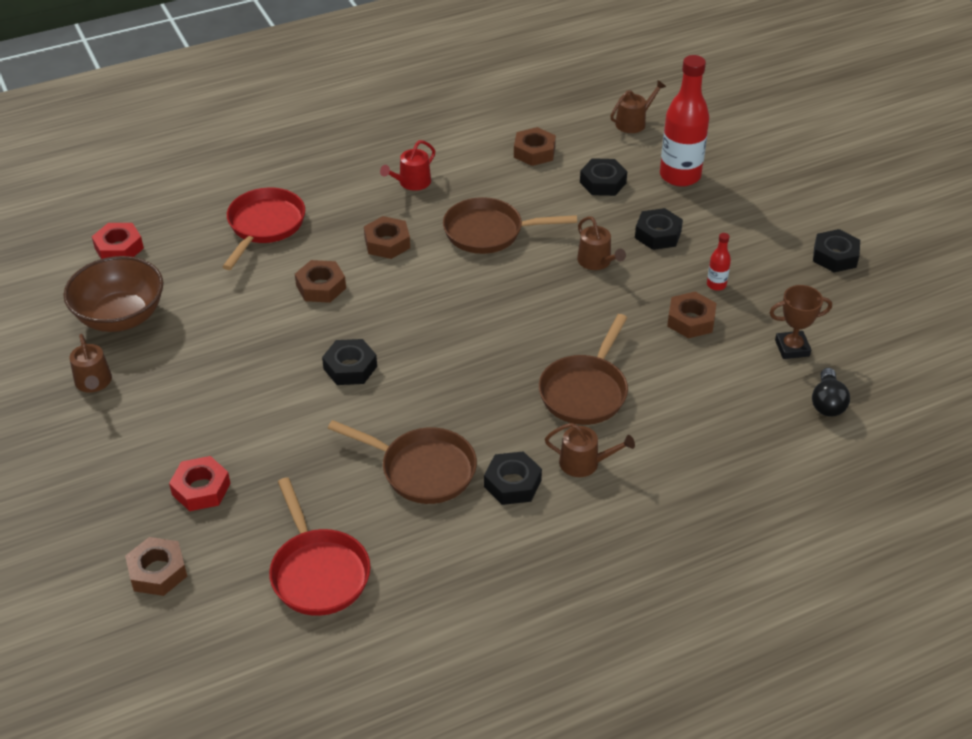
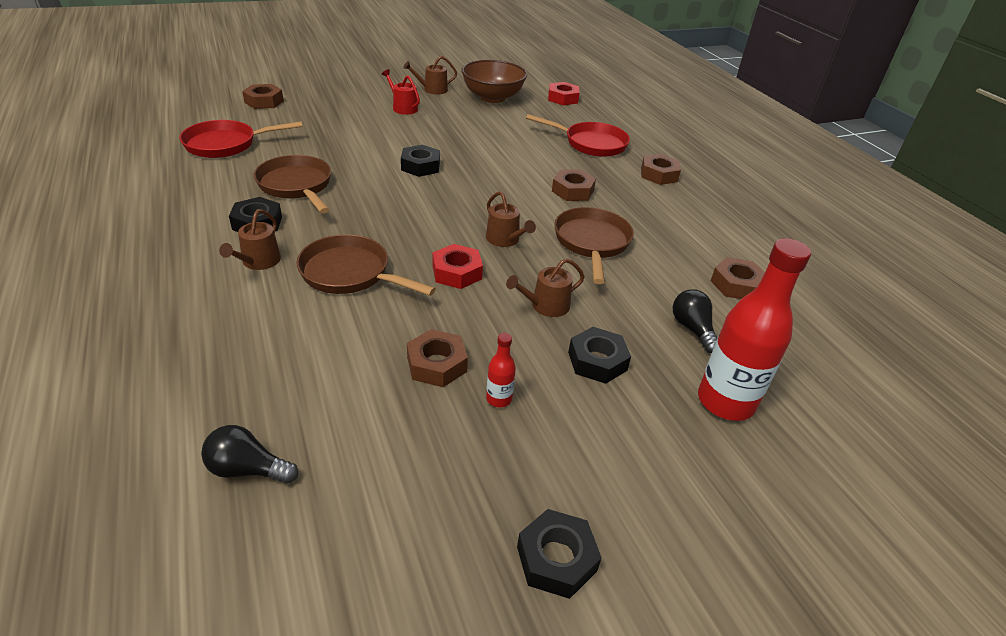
camera: 90 degrees right, 5 degrees down
(201, 489) = (324, 114): red nut -> red nut (457, 272)
(321, 287) = (517, 160): brown nut -> brown nut (659, 175)
(411, 182) = (662, 208): red watering can -> red watering can (403, 108)
(422, 469) = (297, 186): brown pan -> brown pan turned 120 degrees clockwise
(603, 182) = (692, 329): black nut -> black light bulb
(633, 122) = (833, 374): brown watering can -> brown watering can (505, 240)
(792, 348) = (363, 453): brown trophy -> none

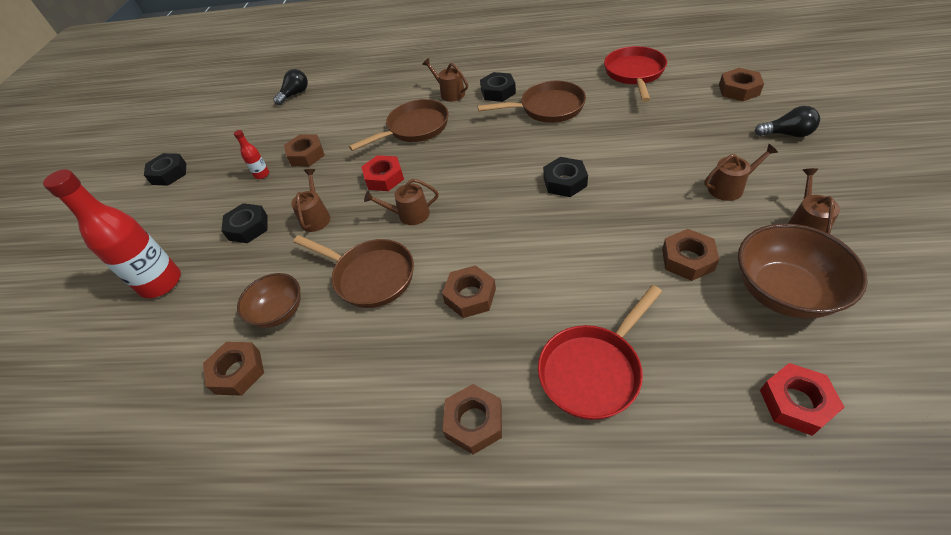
camera: 125 degrees right, 10 degrees up
(403, 108) = (729, 187): red watering can -> brown watering can
(483, 120) = (687, 259): none -> brown nut
(670, 284) = (279, 312): none -> brown bowl
(692, 329) = (225, 300): black light bulb -> black light bulb (787, 134)

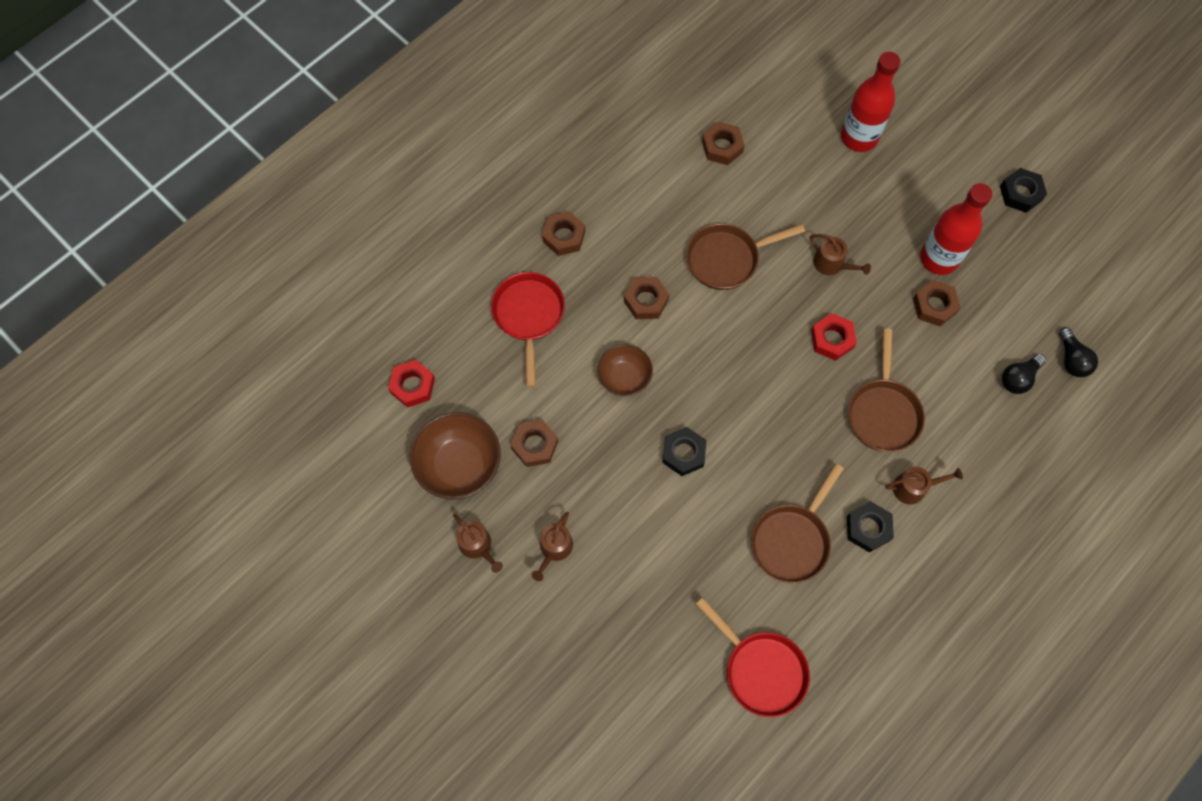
camera: 125 degrees right, 20 degrees up
(248, 227) = (868, 215): black nut -> none
(262, 174) = (939, 258): red bottle -> red bottle, size x2.28
(279, 312) = (751, 191): brown bowl -> brown bowl (624, 377)
(409, 215) = (764, 324): brown watering can -> none
(739, 90) = (637, 716): brown nut -> none
(787, 134) = (551, 665): black light bulb -> black light bulb (1018, 378)

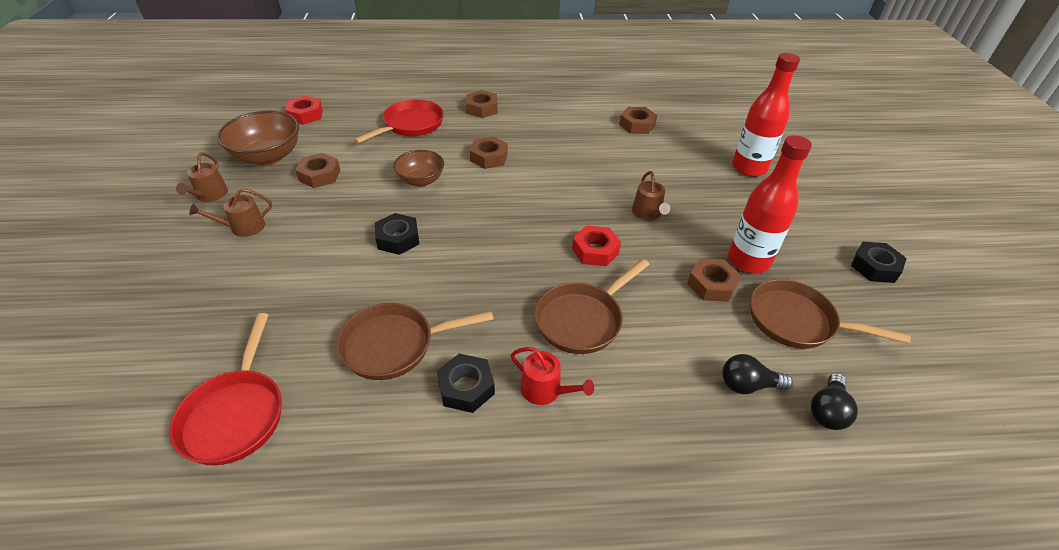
camera: 40 degrees right, 25 degrees down
(727, 259) = (571, 169): brown pan -> brown pan (797, 321)
(913, 487) = (545, 390): brown watering can -> red watering can

